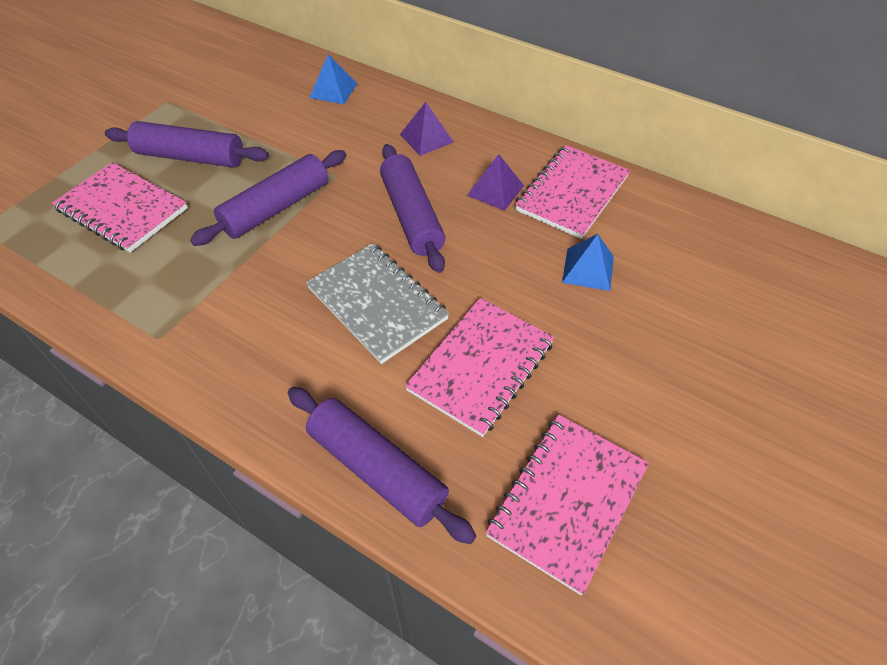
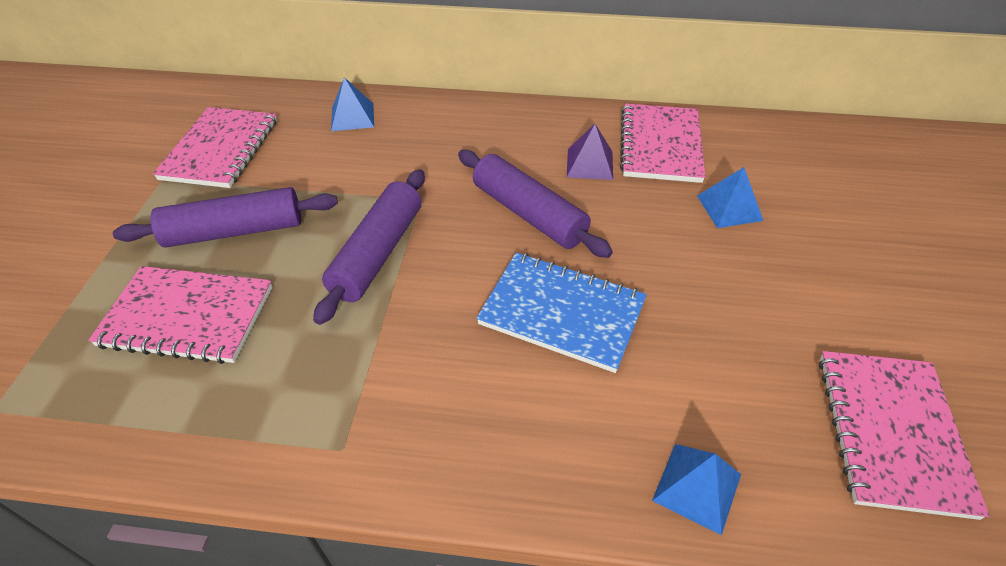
camera: 25 degrees left, 5 degrees down
(377, 303) = (562, 313): grey notebook -> blue notebook
(377, 469) = (697, 487): purple rolling pin -> blue pyramid
(426, 138) = (485, 135): purple pyramid -> none
(481, 367) = (711, 335): pink notebook -> pink notebook (220, 150)

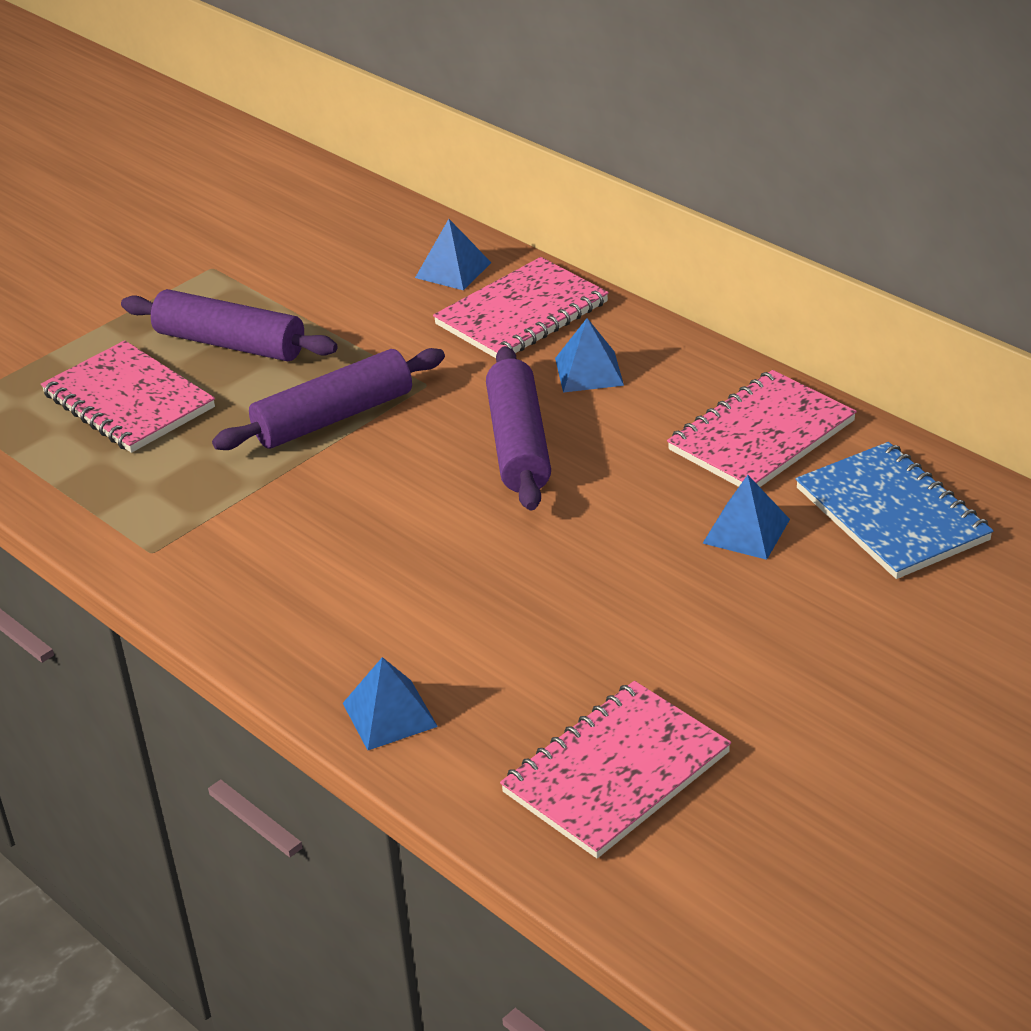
camera: 40 degrees right, 10 degrees down
(220, 150) = (290, 257): pink notebook -> pink notebook (522, 314)
(515, 147) = (589, 371): none -> blue pyramid
(562, 313) = (440, 542): blue notebook -> blue notebook (892, 514)
(589, 164) = (649, 422): purple pyramid -> none

